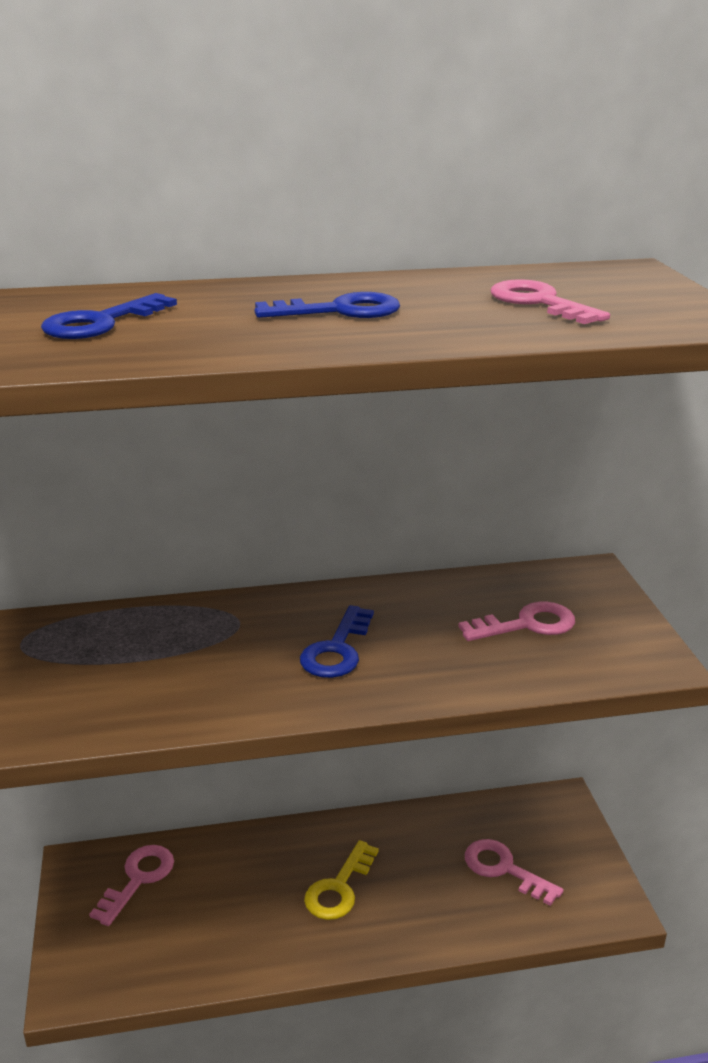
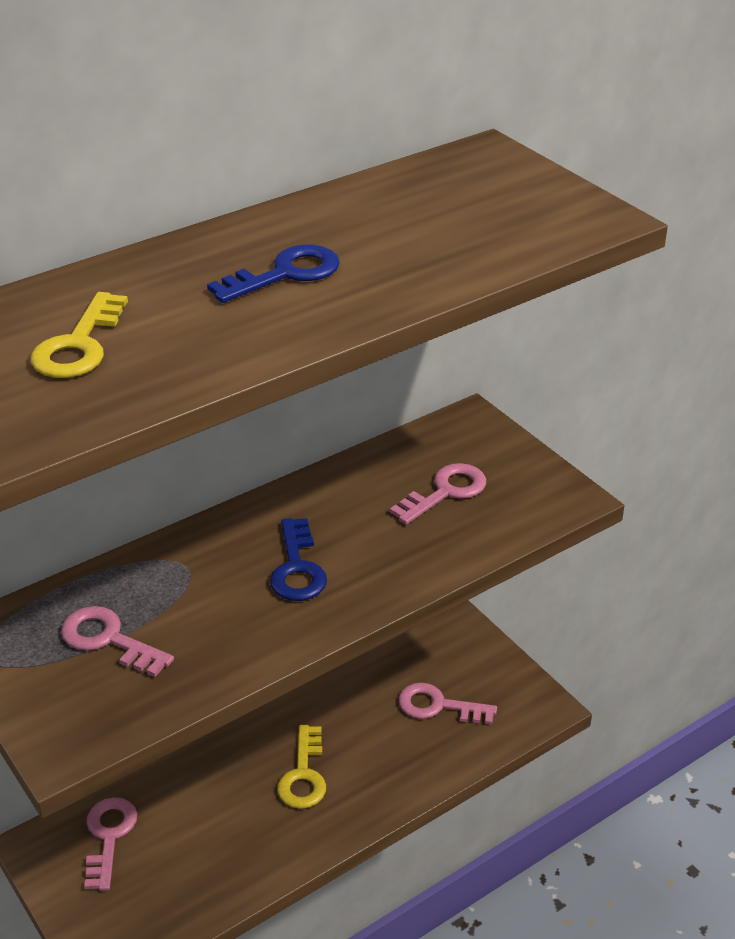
camera: 25 degrees left, 10 degrees up
(101, 323) = (79, 345): blue key -> yellow key
(540, 303) = (447, 222): pink key -> pink key (109, 640)

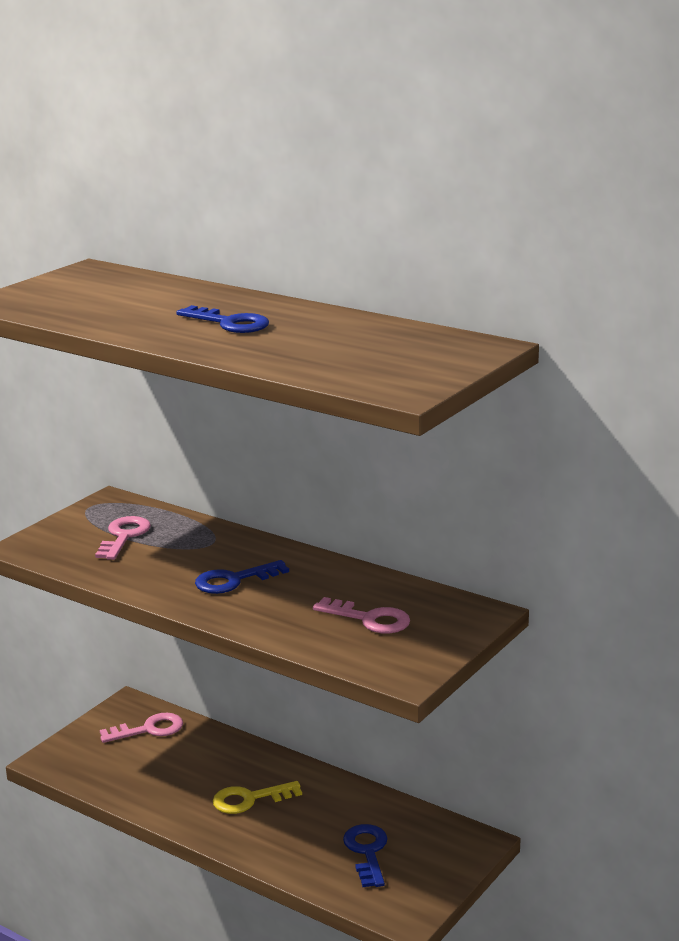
camera: 70 degrees right, 15 degrees down
(79, 345) = (106, 297): yellow key -> none
(439, 706) = (367, 852): pink key -> blue key

